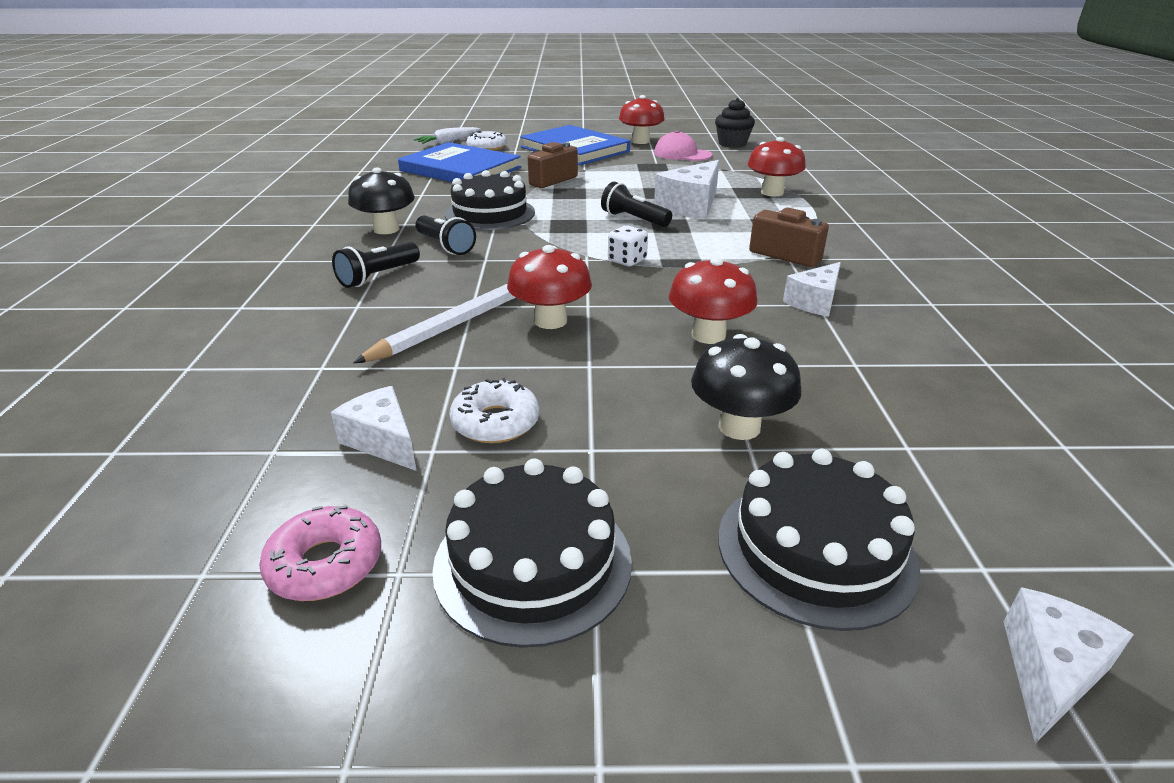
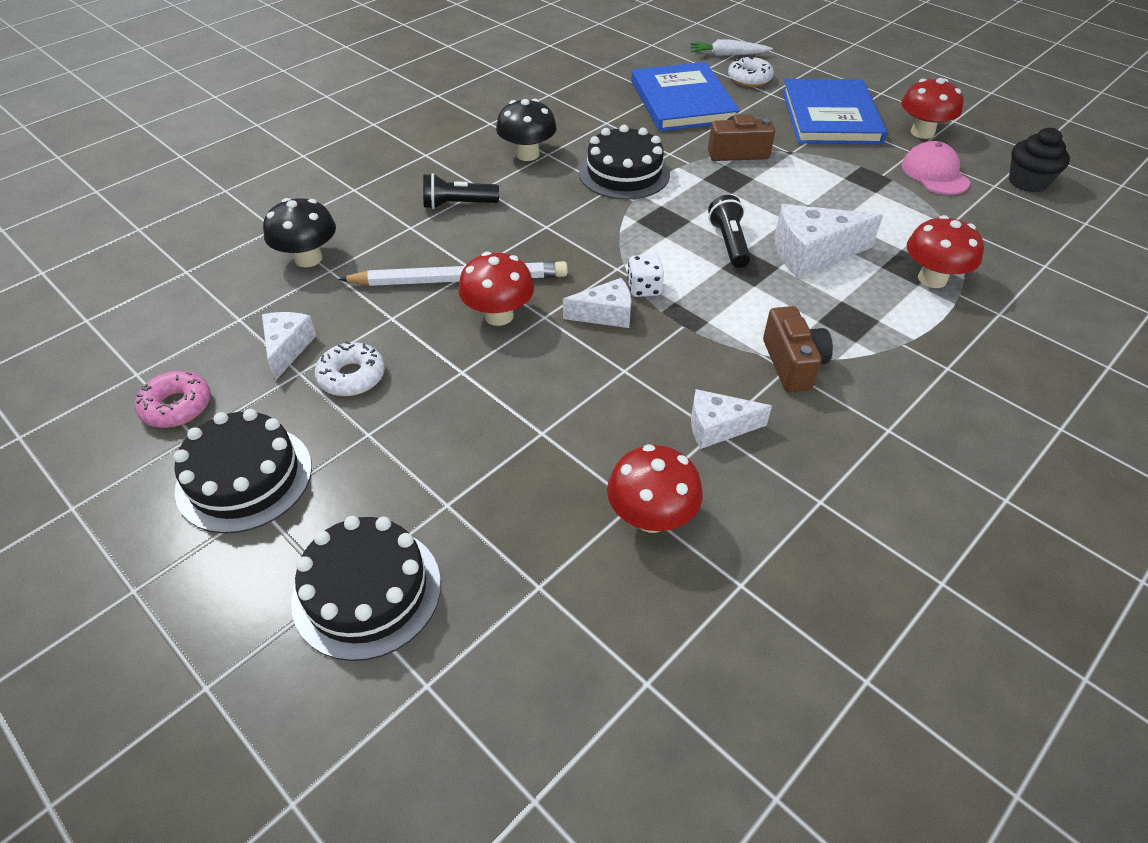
camera: 45 degrees right, 15 degrees up
(445, 246) = (540, 195): black flashlight -> none
(708, 335) = (578, 401): red mushroom -> red mushroom (651, 517)
(739, 427) = (467, 485): black mushroom -> black mushroom (308, 258)
(1049, 672) = (349, 754): white cheese -> white cheese (605, 314)

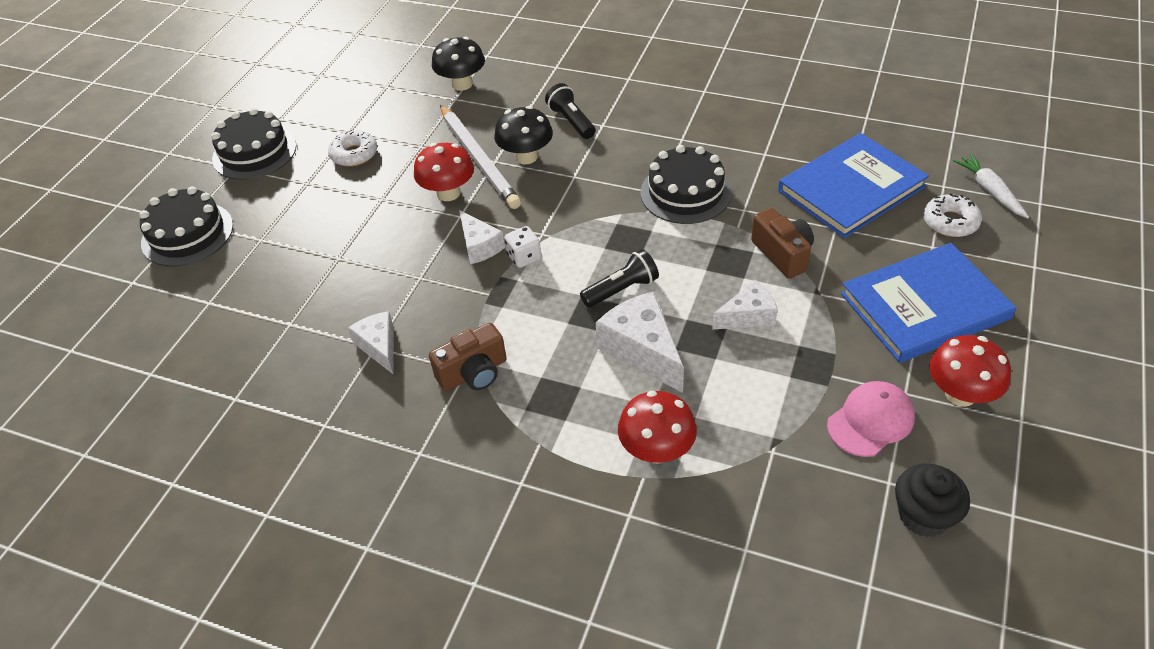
camera: 70 degrees right, 0 degrees up
(177, 406) = (300, 101): pink donut -> none
(287, 348) = (368, 117): white cheese -> white cheese (748, 316)
(527, 154) = (671, 128): black mushroom -> black mushroom (526, 157)
(651, 517) = (279, 336): red mushroom -> none

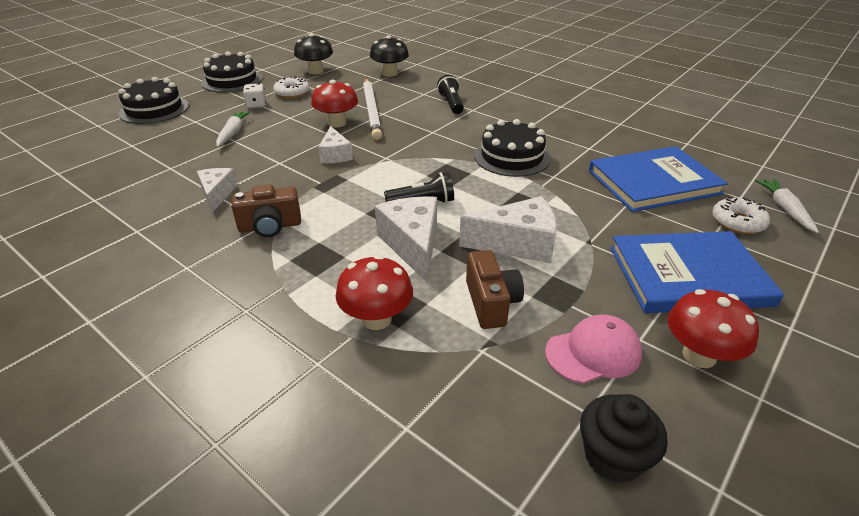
camera: 15 degrees right, 10 degrees down
(327, 246) = (233, 133): none -> white carrot
(524, 257) = (362, 167): white dice -> white dice (256, 105)
(526, 157) = (405, 115): black mushroom -> black mushroom (316, 71)
(748, 316) = (517, 244): white cheese -> white cheese, size x1.59
(783, 254) = (571, 210): brown camera -> brown camera (491, 303)

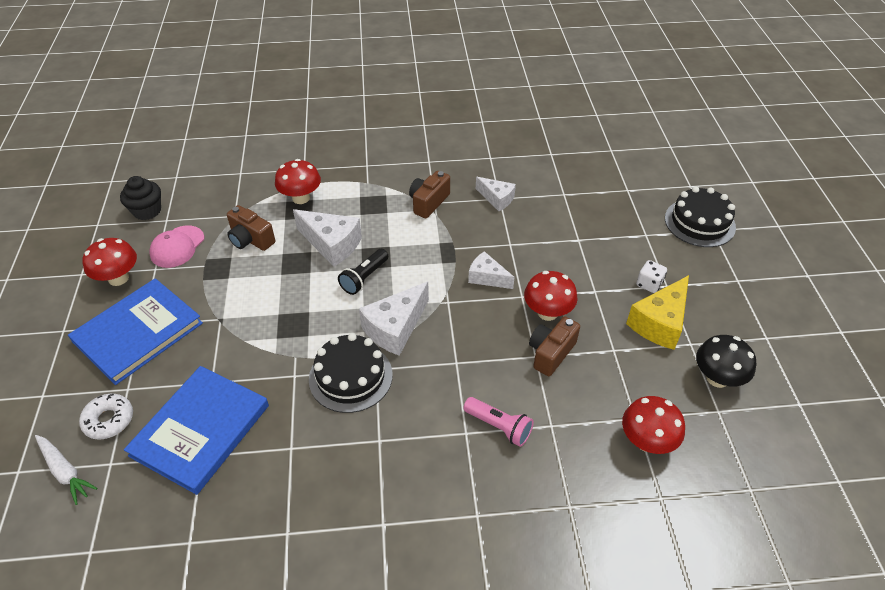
camera: 135 degrees right, 10 degrees up
(232, 81) = (742, 298): black cake -> none
(233, 133) = (595, 244): white carrot -> none
(292, 93) = (660, 323): white donut -> yellow cheese
(372, 110) = (551, 353): white pencil -> brown camera
(390, 73) = (647, 441): black mushroom -> red mushroom
(451, 104) = (499, 426): black flashlight -> pink flashlight
(517, 244) = (268, 286): white cheese -> white cheese (395, 328)

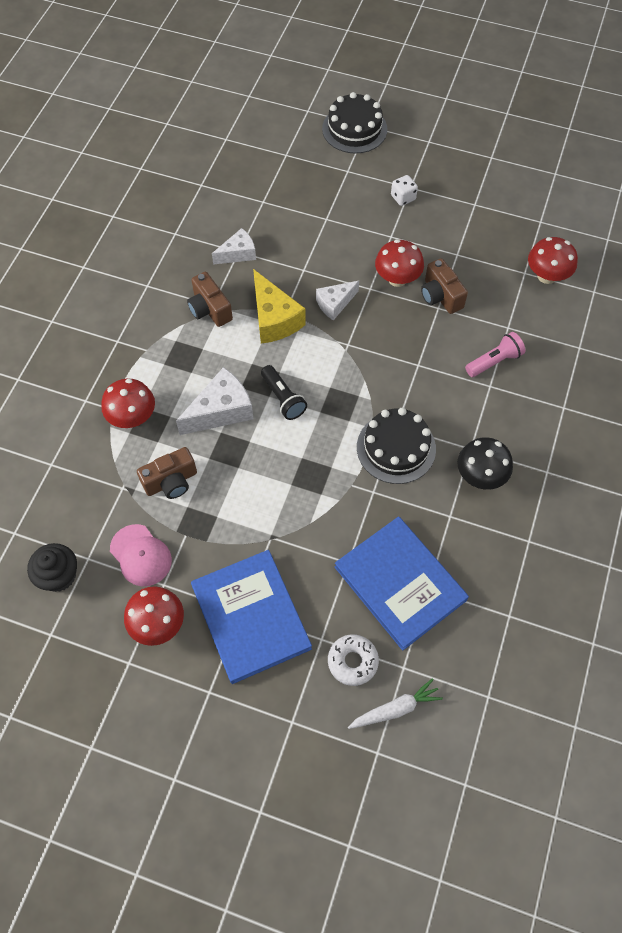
camera: 65 degrees left, 15 degrees up
(395, 328) = (358, 395): white cheese -> none
(660, 323) = (445, 212): yellow cheese -> yellow cheese (274, 319)
(717, 378) = (513, 206): black mushroom -> black mushroom (480, 476)

